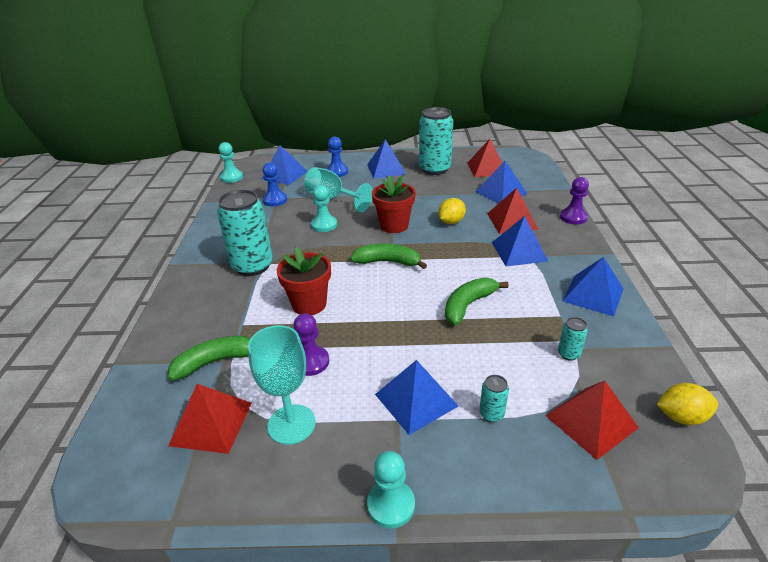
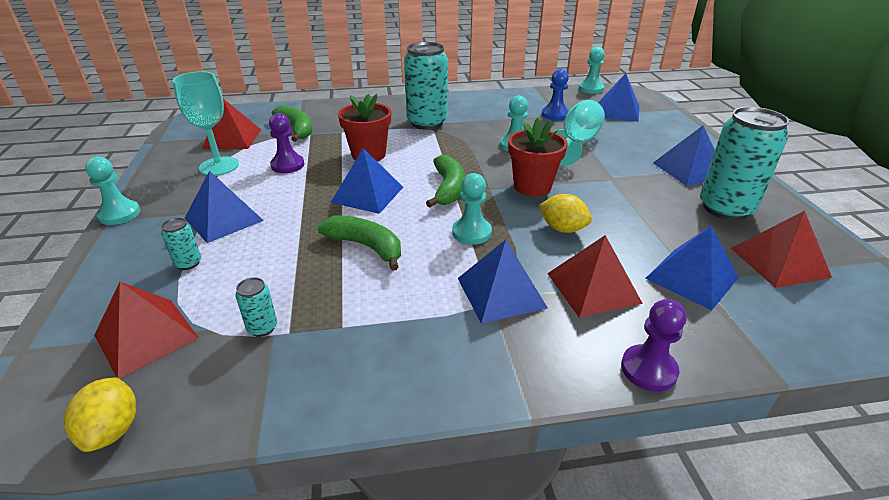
camera: 80 degrees right, 0 degrees up
(337, 172) = (650, 138): blue pawn -> none
(452, 256) = (471, 232): none -> turquoise pawn
(593, 295) = (392, 369): blue pyramid -> blue pyramid (367, 194)

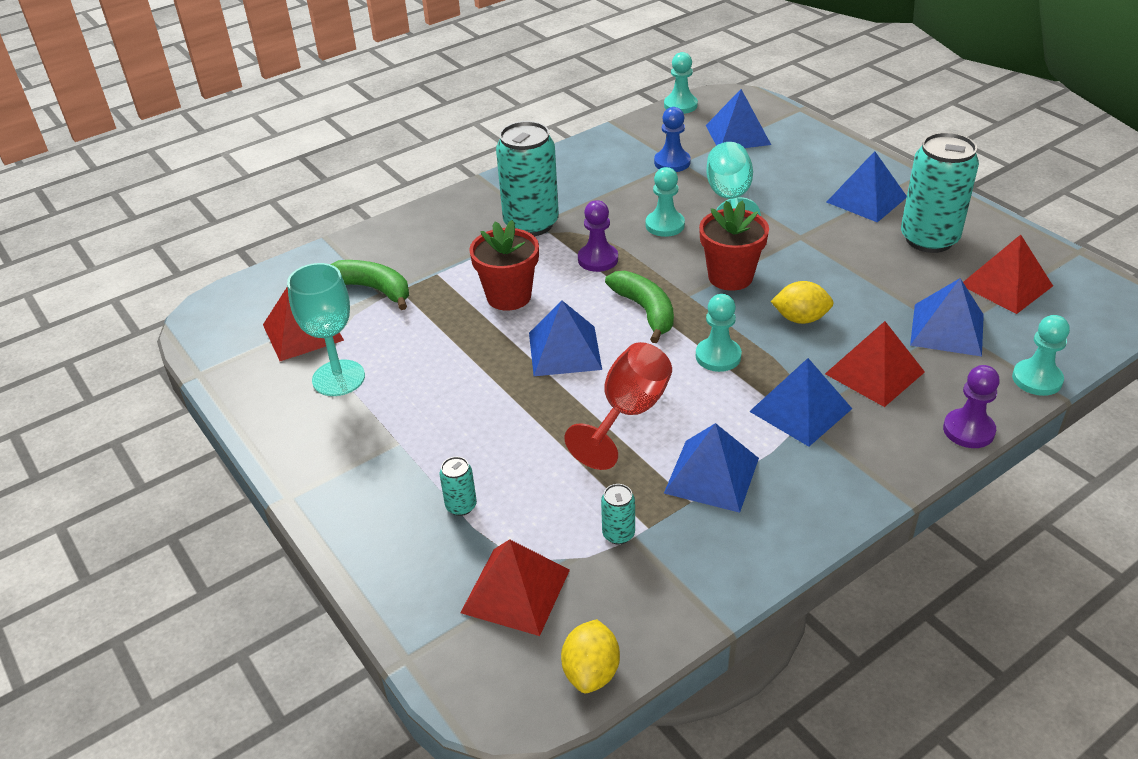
camera: 25 degrees left, 5 degrees up
(112, 430) = (591, 672): yellow lemon -> yellow lemon turned 45 degrees clockwise
(119, 214) = (297, 485): turquoise pawn -> turquoise pawn (1037, 379)
(223, 219) = (435, 442): blue pyramid -> blue pyramid (711, 475)
(287, 165) = (425, 345): purple pawn -> purple pawn (598, 259)
(366, 246) = (628, 413): green banana -> red goblet

